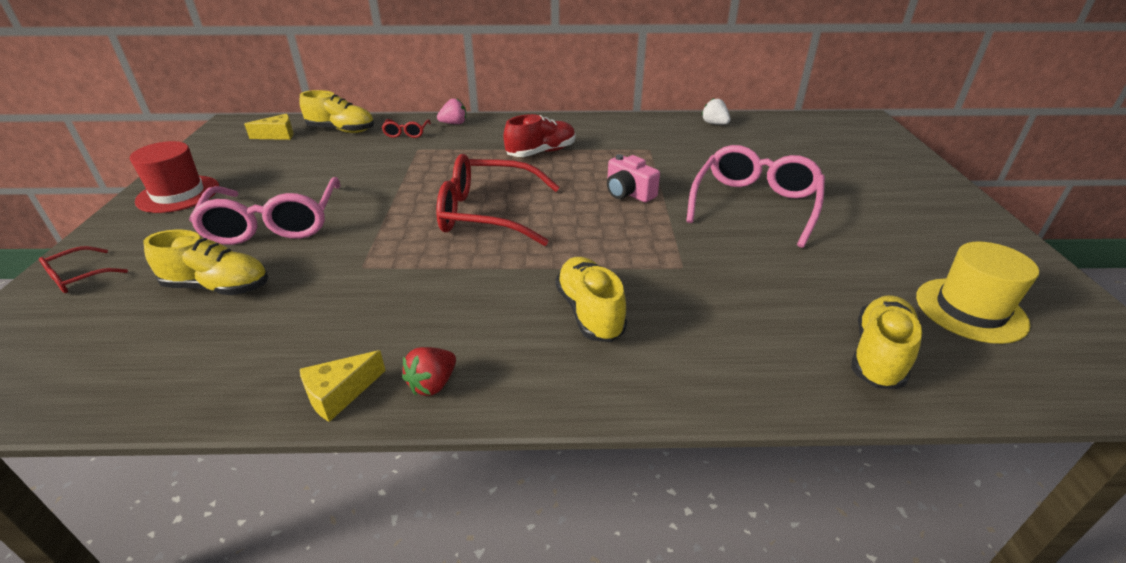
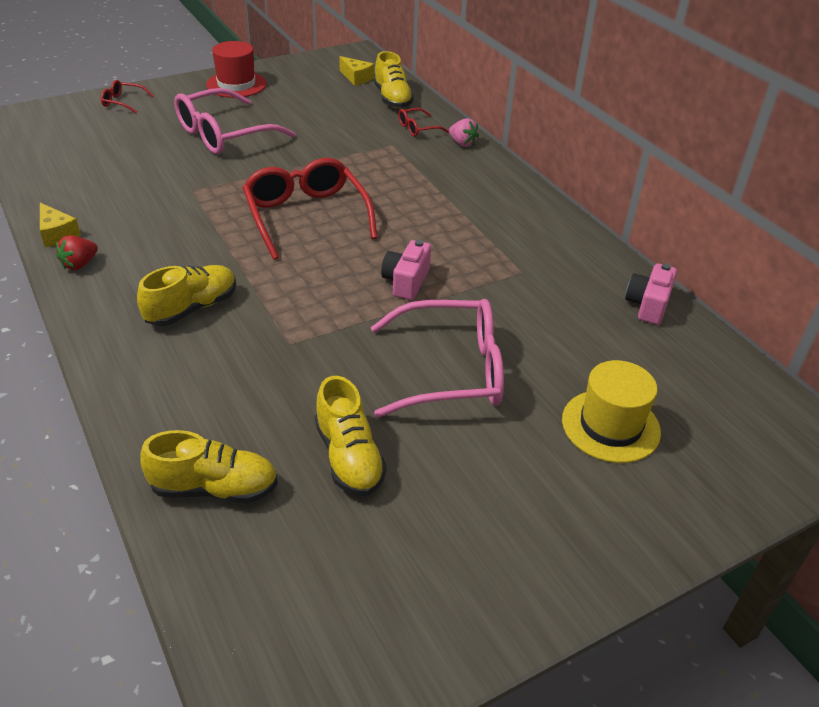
camera: 60 degrees right, 5 degrees up
(218, 287) = (138, 149): yellow shoe -> yellow shoe (349, 457)
(339, 394) = (57, 234): yellow cheese -> yellow cheese turned 150 degrees counterclockwise
(432, 384) = (79, 264): red strawberry -> red strawberry turned 60 degrees counterclockwise
(541, 152) = (447, 208): red shoe -> none
(714, 124) = (648, 305): white strawberry -> pink camera
(970, 310) = (332, 561): yellow hat -> yellow hat (610, 426)

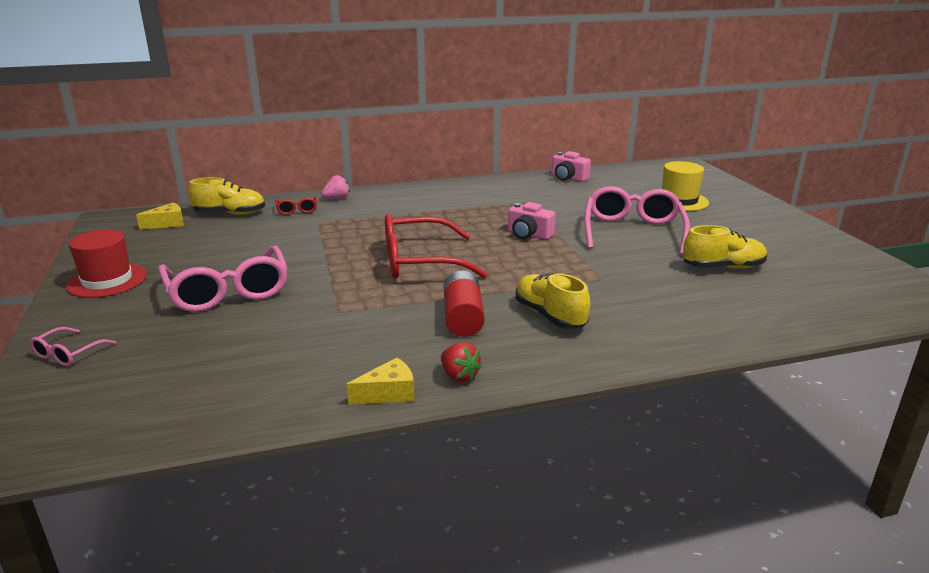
camera: 75 degrees left, 15 degrees down
(123, 102) = (68, 353): red glasses -> pink glasses
(184, 255) = (463, 318): none -> red battery
(214, 488) = (767, 312): yellow shoe -> none

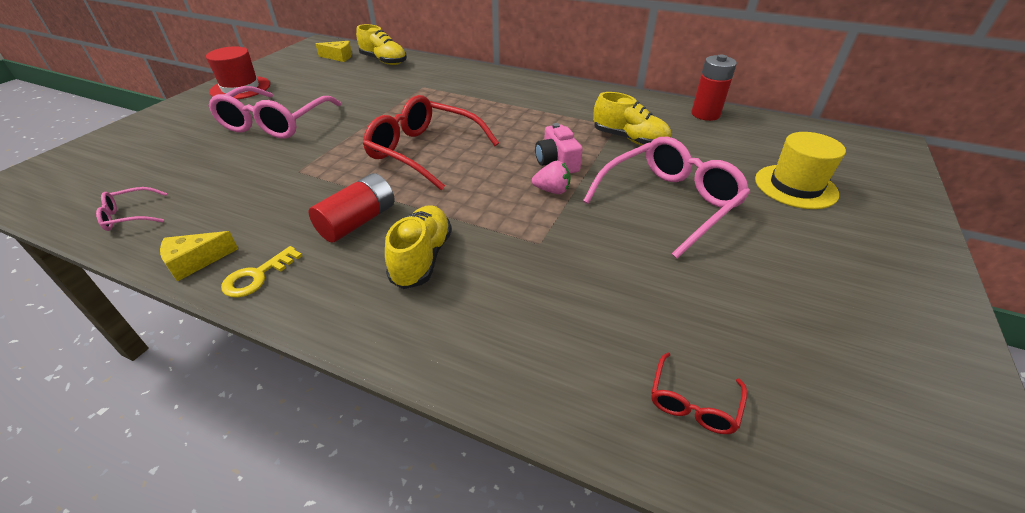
camera: 40 degrees right, 15 degrees up
(68, 353) = (138, 132): pink glasses -> pink glasses (130, 216)
(297, 210) = (427, 72): red glasses -> red glasses (693, 402)
(337, 198) = (470, 71): pink strawberry -> pink strawberry (552, 190)
(388, 393) = (195, 262): yellow cheese -> yellow cheese turned 135 degrees clockwise
(459, 376) = (257, 276): red strawberry -> yellow key
(568, 178) = (705, 114): pink camera -> red battery
(723, 267) = (701, 299): yellow shoe -> yellow shoe (629, 139)

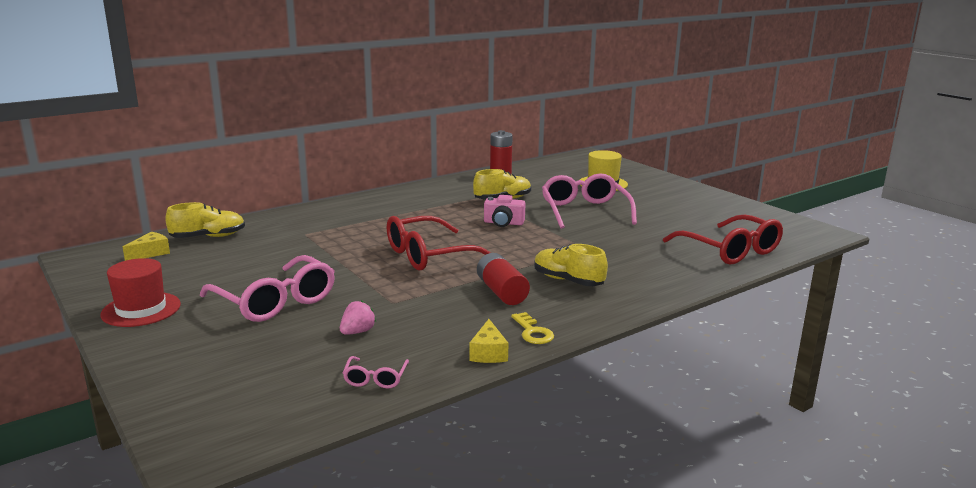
camera: 60 degrees left, 20 degrees down
(552, 190) = (536, 232): pink strawberry -> pink strawberry (357, 332)
(693, 402) = (730, 250): red glasses -> red glasses, size x2.21

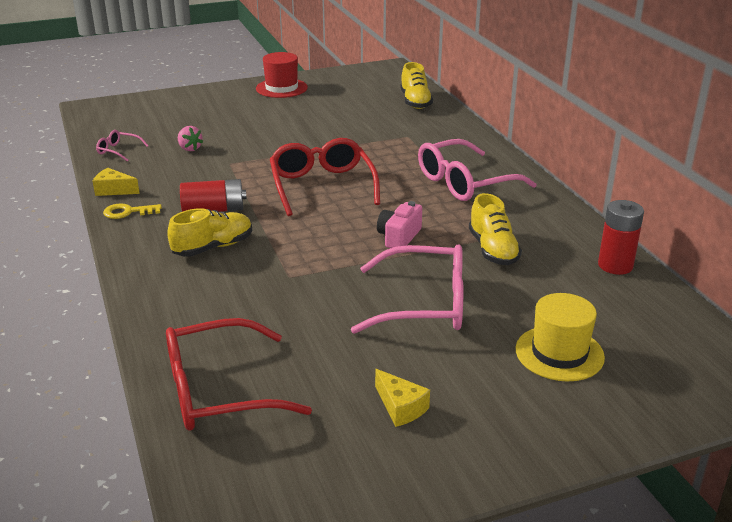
camera: 105 degrees right, 10 degrees up
(150, 253) = (386, 86): yellow cheese -> yellow cheese (400, 407)
(275, 301) = (264, 124): pink glasses -> pink glasses (465, 183)

